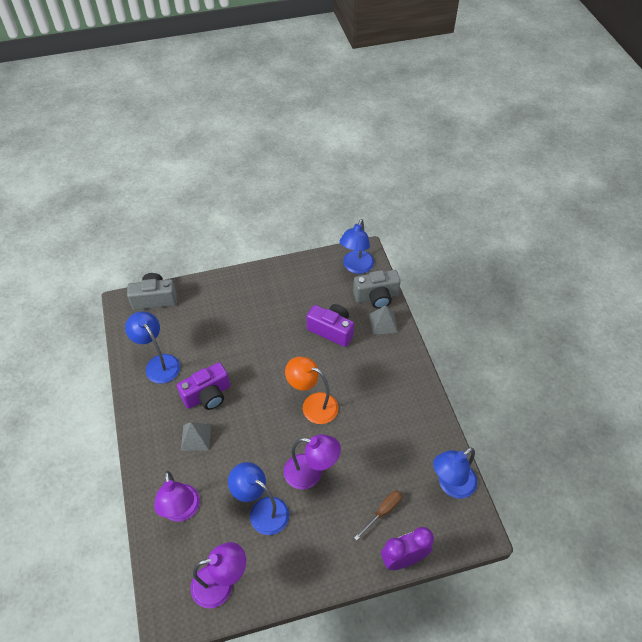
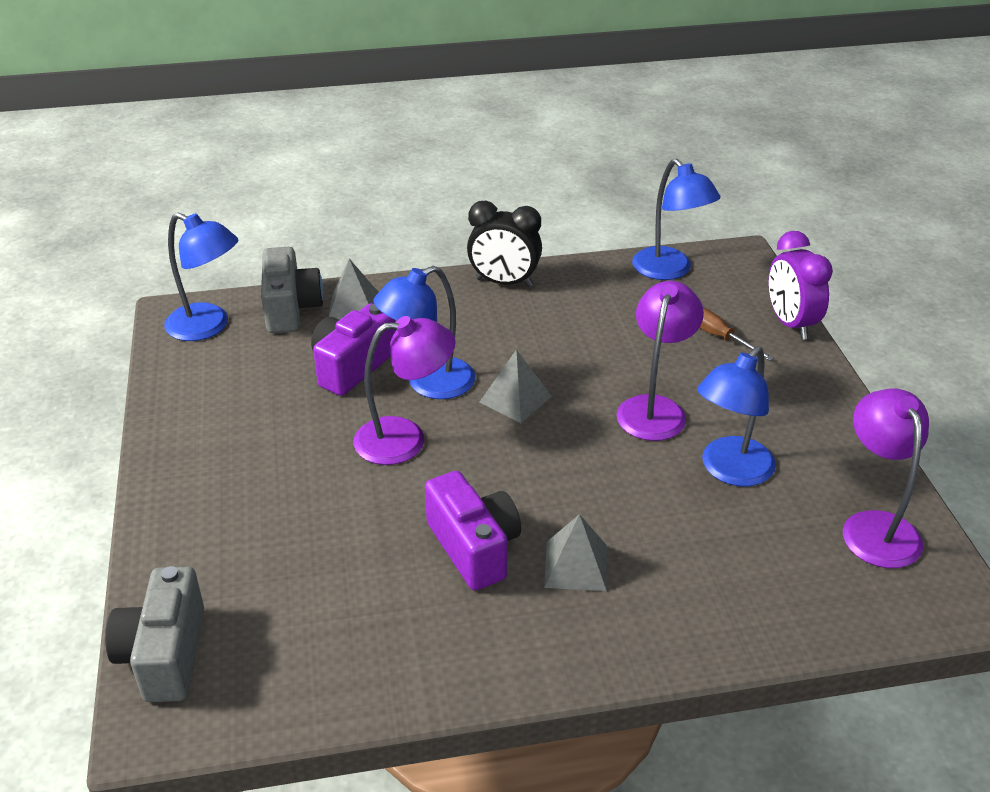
camera: 85 degrees left, 15 degrees down
(159, 363) = (372, 637): blue lamp -> blue lamp (428, 384)
(182, 511) = (742, 585): purple lamp -> purple lamp (405, 439)
(313, 405) = (515, 399): orange lamp -> grey pyramid
(419, 392) = (504, 282): none -> black clock

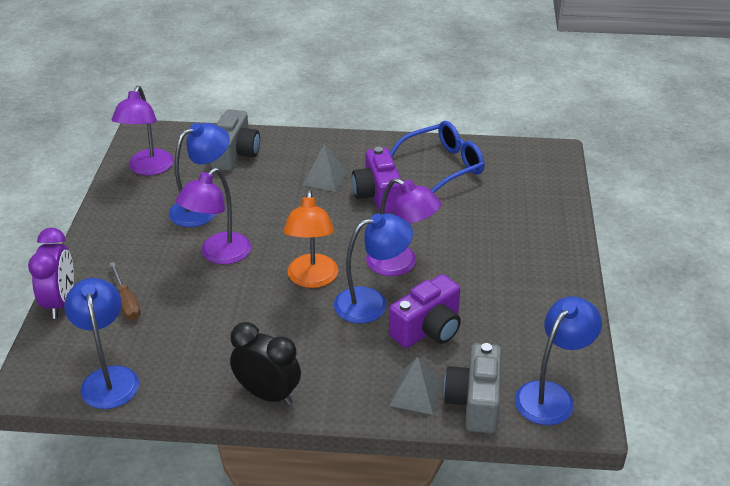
camera: 165 degrees left, 0 degrees up
(165, 654) = (553, 176): grey camera -> grey camera (235, 154)
(208, 327) = (551, 395): blue lamp -> blue lamp turned 90 degrees clockwise
(375, 638) = (443, 166): none -> blue glasses
(405, 439) = (401, 264): purple lamp -> purple lamp turned 150 degrees counterclockwise
(515, 399) = (312, 279): grey pyramid -> orange lamp

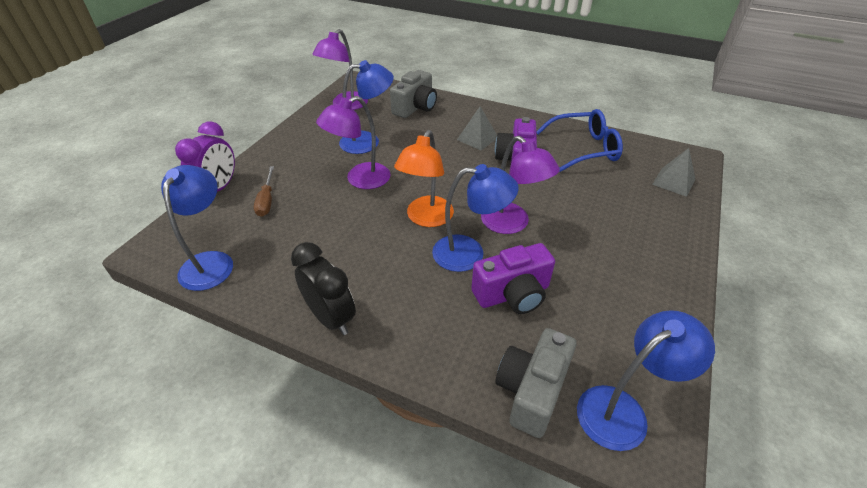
camera: 20 degrees right, 5 degrees up
(415, 393) = (472, 361): grey pyramid -> grey pyramid (673, 181)

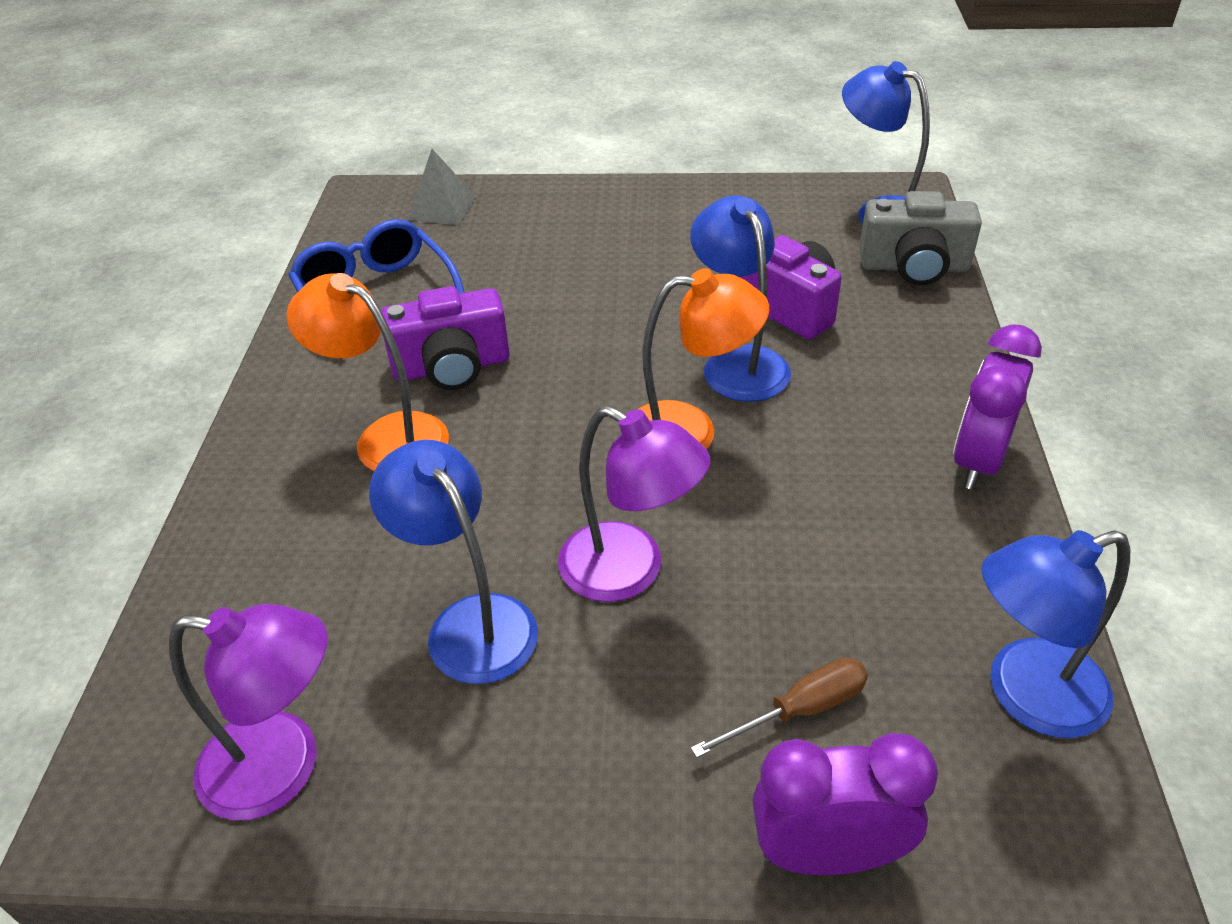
camera: 110 degrees left, 0 degrees up
(331, 317) = (978, 461): black clock -> purple clock
(415, 107) = (265, 589): grey camera -> none
(477, 138) = (387, 437): grey pyramid -> orange lamp
(512, 224) = (640, 335): purple lamp -> none

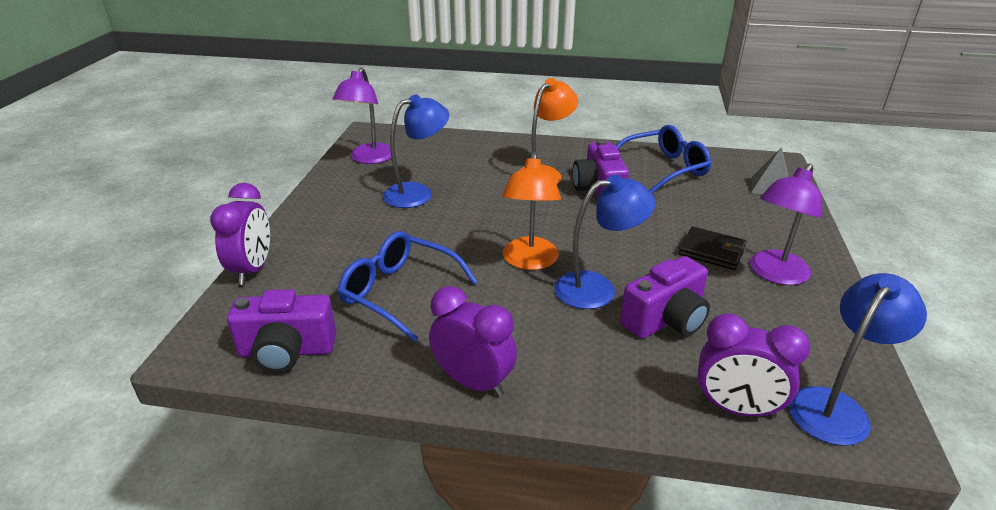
camera: 95 degrees right, 10 degrees down
(623, 266) = (711, 251): none -> black wallet
(630, 571) = (429, 234): purple lamp -> purple lamp (774, 274)
(800, 710) = (324, 273): brown screwdriver -> none
(820, 579) = (399, 292): none -> blue glasses
(914, 267) = (736, 409): grey camera -> purple clock
(1026, 695) = (286, 351): blue lamp -> purple camera

